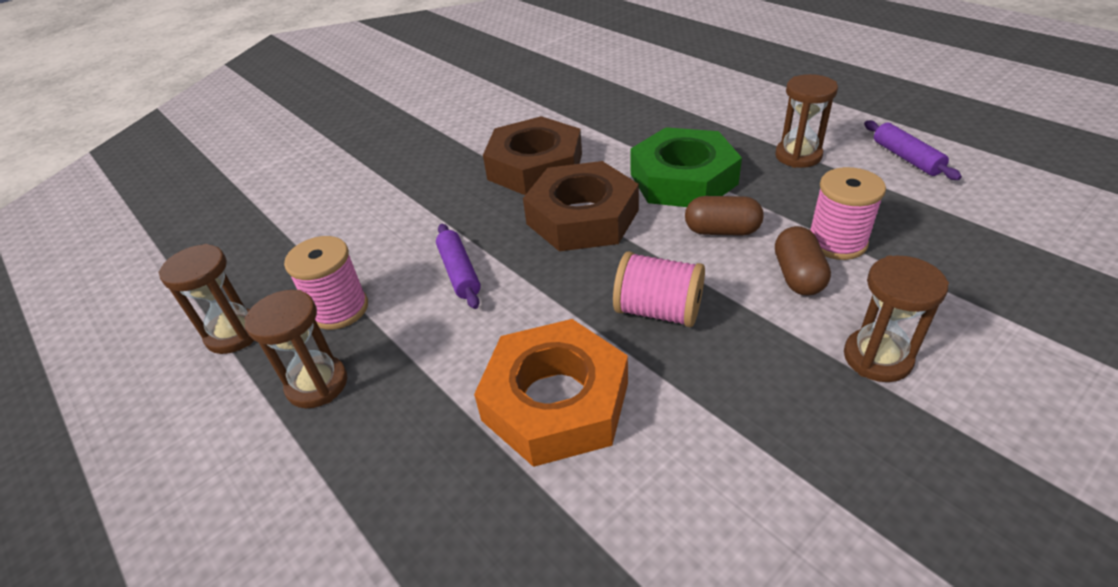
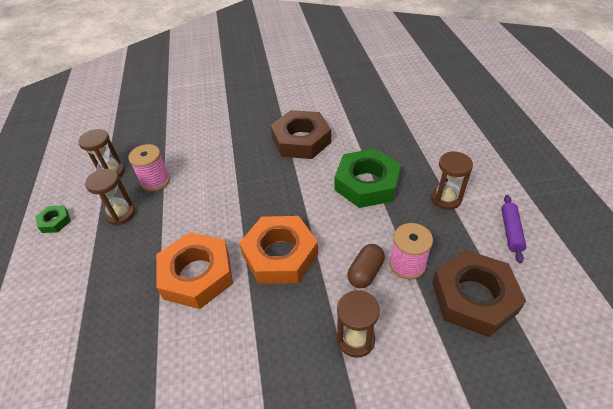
camera: 30 degrees right, 5 degrees up
(179, 460) = (55, 221): none -> green nut
(459, 272) = (216, 186): purple rolling pin -> none
(582, 217) = (295, 182): brown nut -> brown nut (474, 297)
(658, 311) = (280, 254): pink spool -> orange nut
(721, 231) = (354, 226): brown capsule -> none

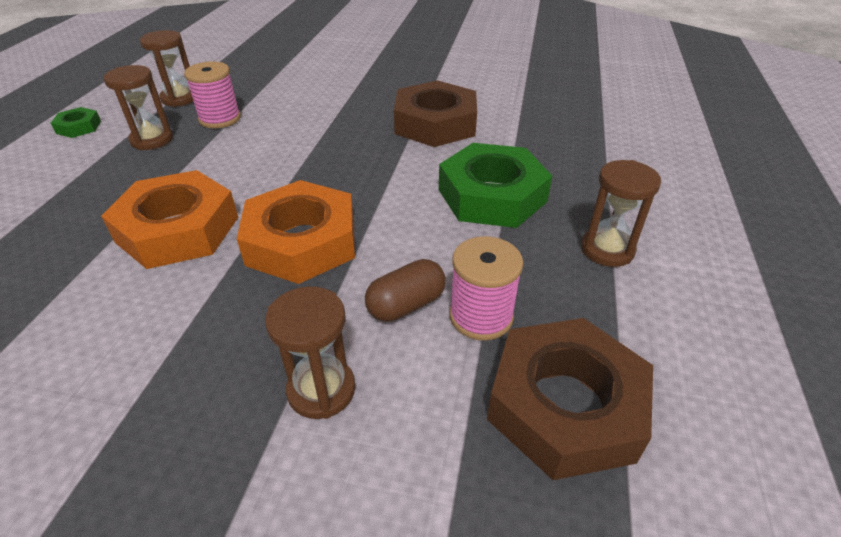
camera: 20 degrees right, 5 degrees down
(510, 231) = (698, 330): purple rolling pin -> none

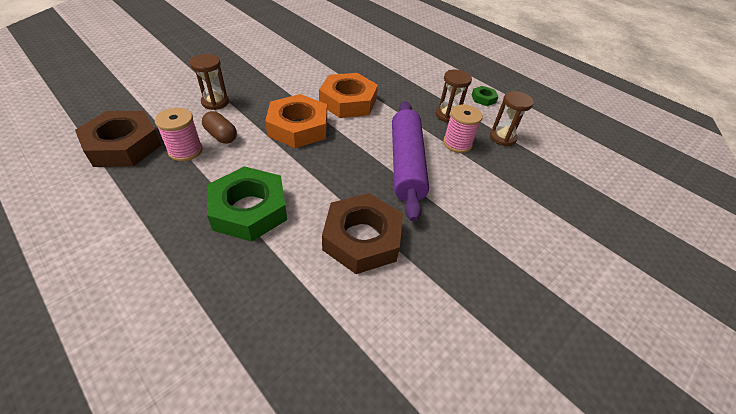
camera: 120 degrees right, 5 degrees up
(297, 136) = (406, 164): none -> purple rolling pin
(406, 305) = (221, 136): brown capsule -> brown capsule turned 45 degrees counterclockwise
(607, 250) = (148, 223): brown hourglass -> none

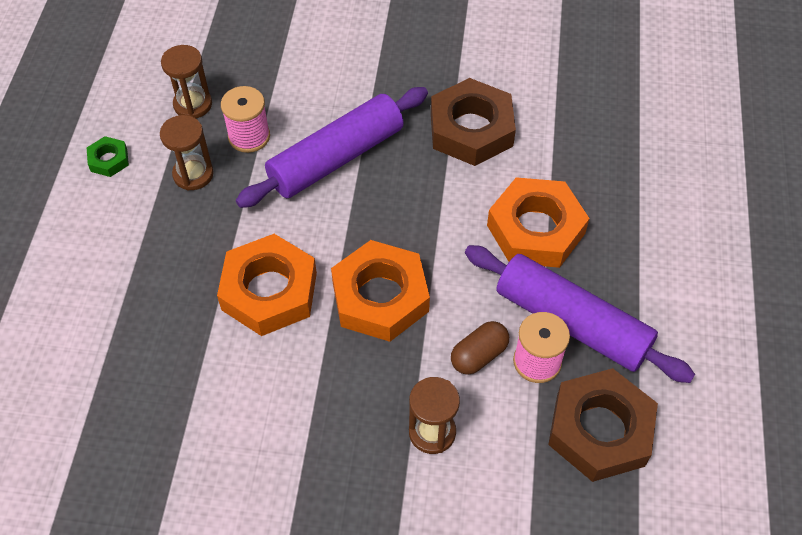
camera: 125 degrees left, 10 degrees up
(179, 178) = (571, 323): none -> purple rolling pin
(221, 136) = (479, 355): brown capsule -> brown capsule turned 45 degrees clockwise
(249, 209) = (536, 229): green nut -> orange nut

